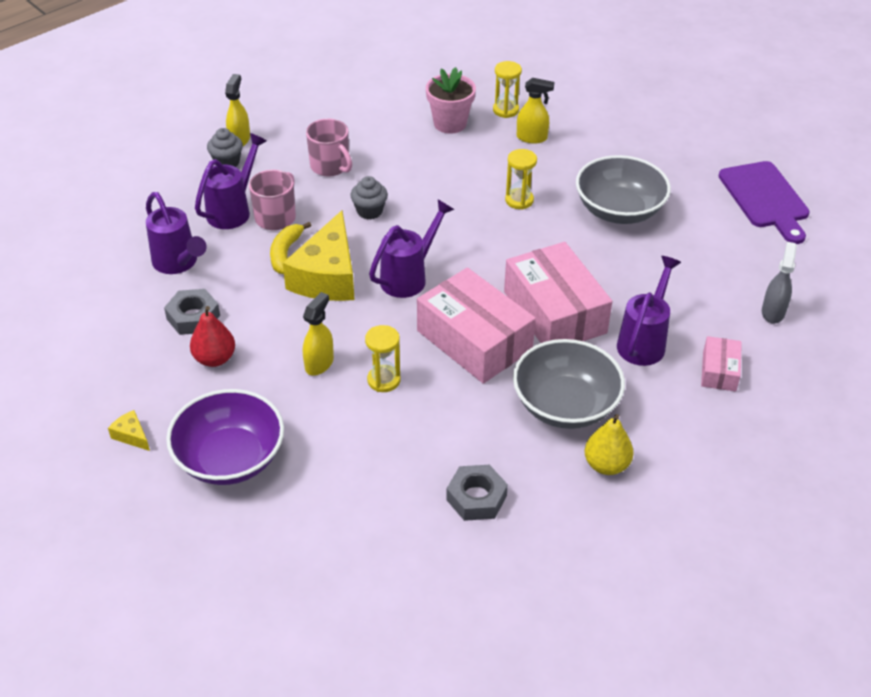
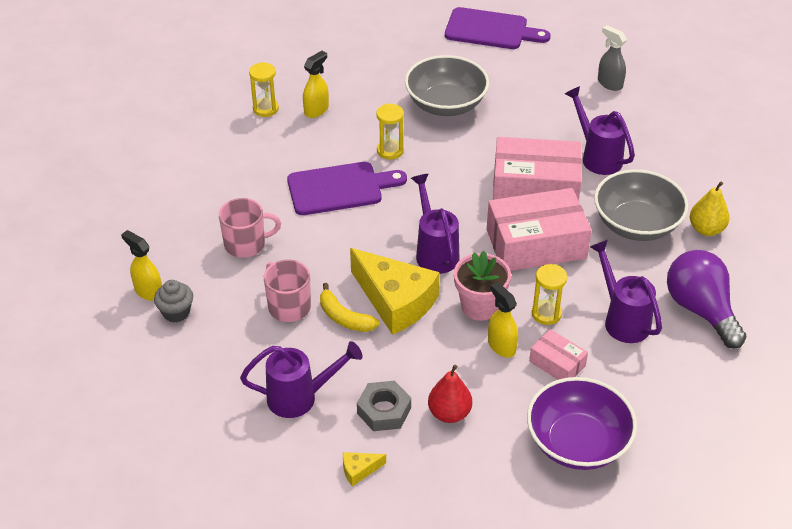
camera: 60 degrees left, 0 degrees up
(131, 435) = (510, 503): yellow cheese -> yellow cheese (359, 470)
(233, 210) = (253, 332): purple watering can -> purple watering can (622, 319)
(369, 211) = (330, 243): grey cupcake -> none
(442, 190) = (339, 188): none -> purple cutting board
(450, 123) = (253, 148): pink flower pot -> pink flower pot (480, 306)
(476, 498) = (700, 310): grey nut -> purple light bulb
(719, 371) = (650, 135): pink box -> pink box (557, 363)

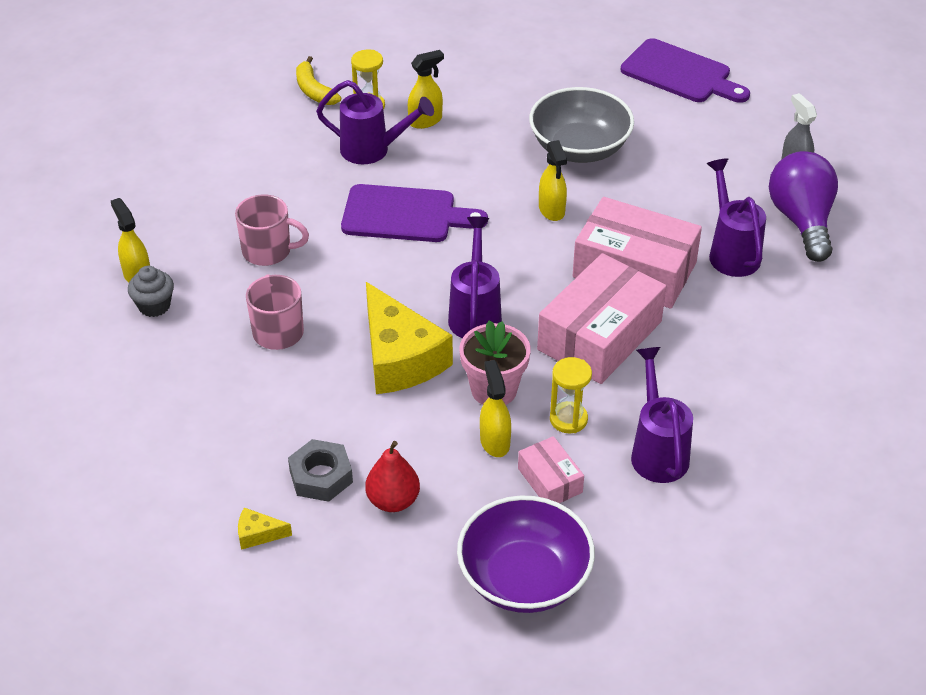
camera: 20 degrees right, 0 degrees up
(301, 397) = (237, 435): purple watering can -> purple watering can (373, 150)
(344, 317) = (332, 360): yellow banana -> yellow banana (314, 90)
(390, 151) = (485, 186): yellow hourglass -> none
(450, 157) = (552, 210): none -> yellow spray bottle
(536, 244) = (600, 335): pink box -> pink box turned 60 degrees counterclockwise
(636, 224) = (736, 344): grey bowl -> none
(700, 310) = (762, 466): purple light bulb -> purple light bulb (801, 221)
(706, 229) = (822, 372): yellow pear -> none

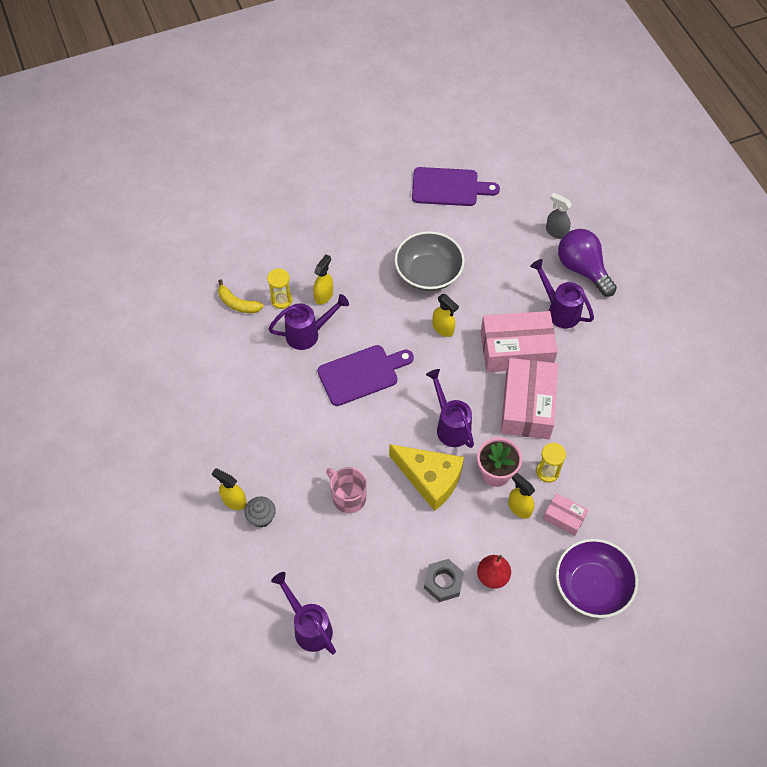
camera: 30 degrees left, 15 degrees up
(258, 534) = (437, 638): yellow cheese -> none
(268, 251) = (300, 442): pink mug -> none
(657, 450) = (605, 467): purple watering can -> purple watering can (308, 626)

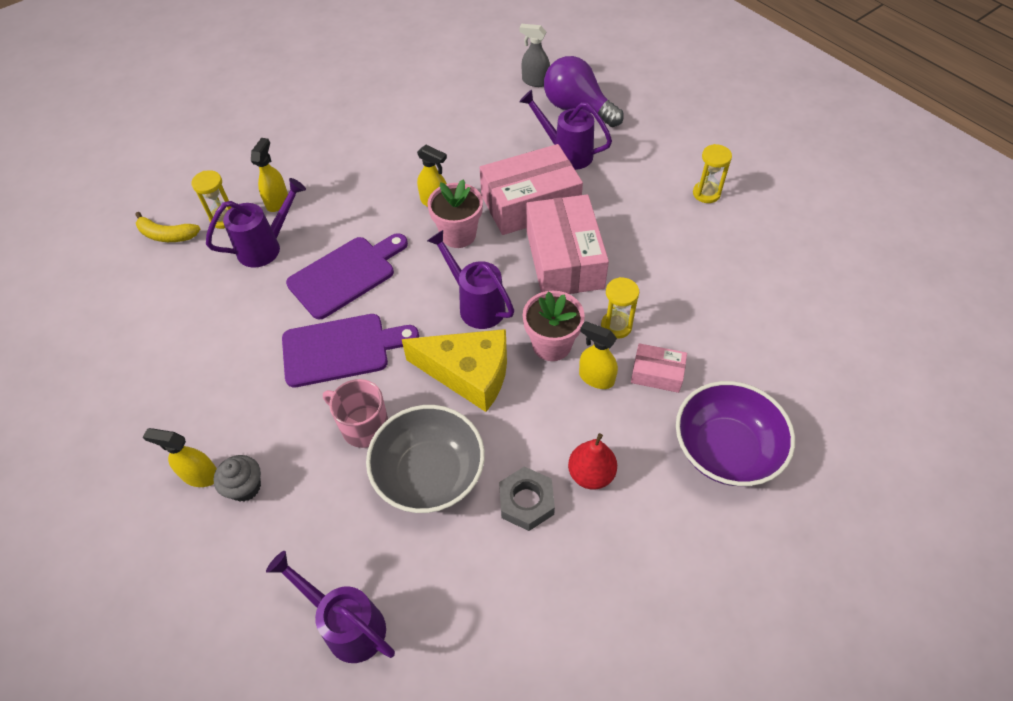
camera: 15 degrees left, 5 degrees down
(428, 273) = (401, 151): grey bowl -> grey bowl (429, 474)
(449, 187) = (400, 66): purple cutting board -> purple cutting board (341, 349)
(453, 362) = (458, 235): none -> pink flower pot
(658, 378) = (706, 193): none -> yellow hourglass

